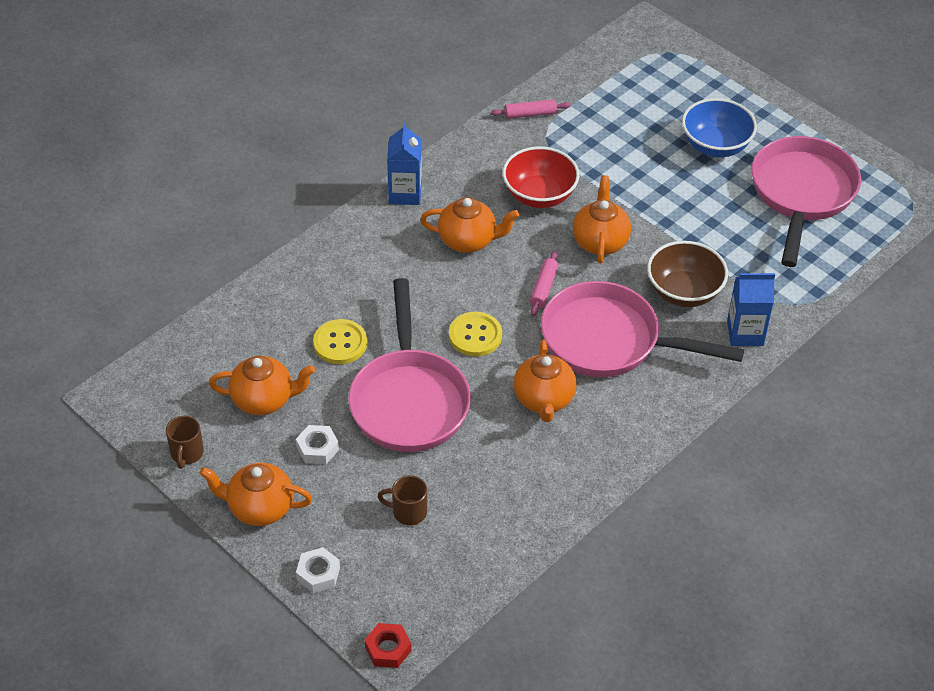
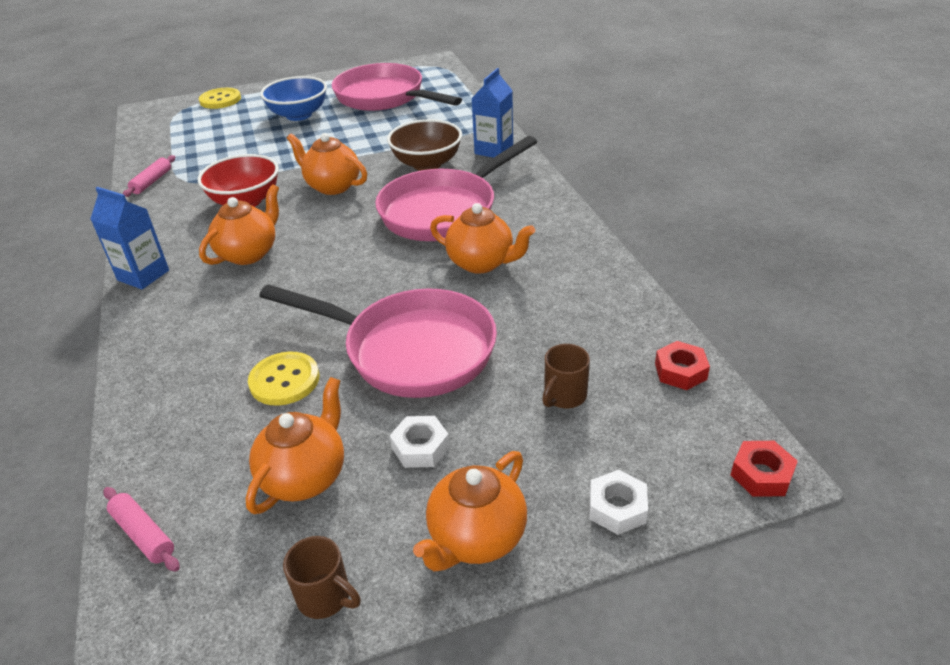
camera: 60 degrees left, 10 degrees down
(474, 577) = (680, 371): none -> red nut
(475, 335) = (367, 282): yellow button -> yellow button (220, 100)
(543, 288) = (351, 227): pink rolling pin -> pink rolling pin (143, 534)

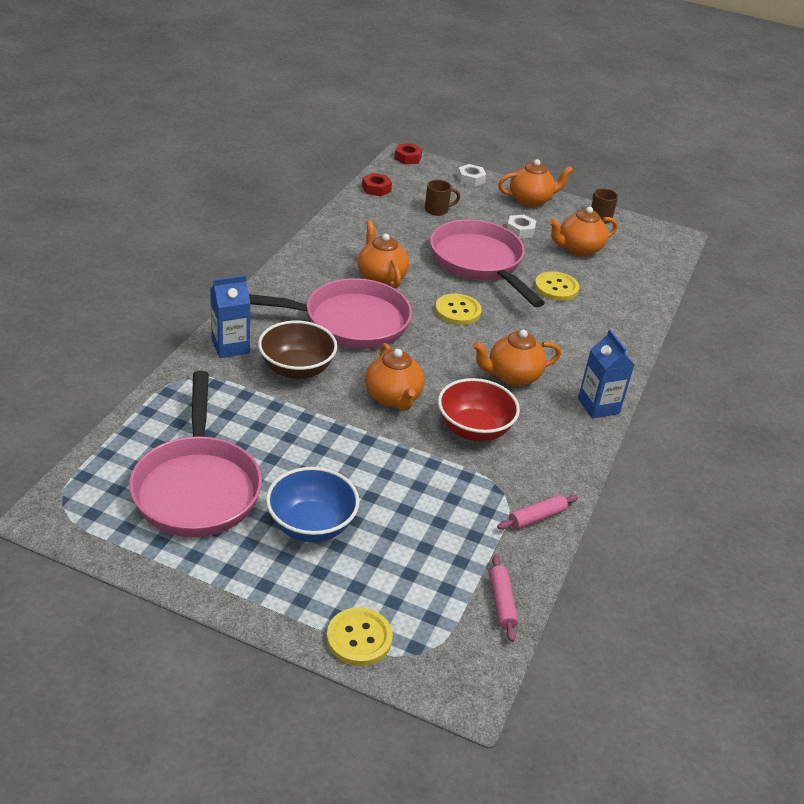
camera: 145 degrees left, 0 degrees up
(143, 534) = (660, 269): pink rolling pin -> pink rolling pin (502, 603)
(365, 279) = (457, 311): none -> yellow button

